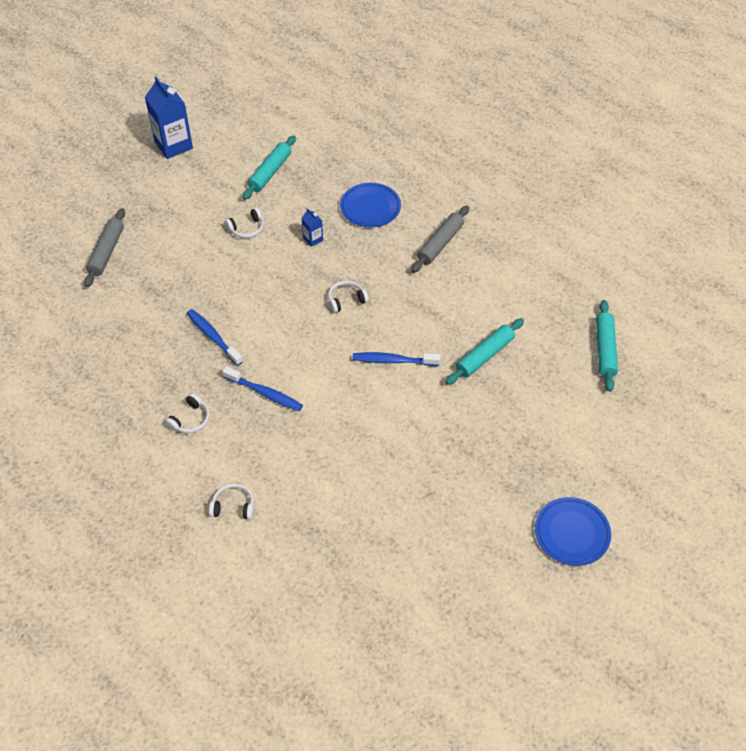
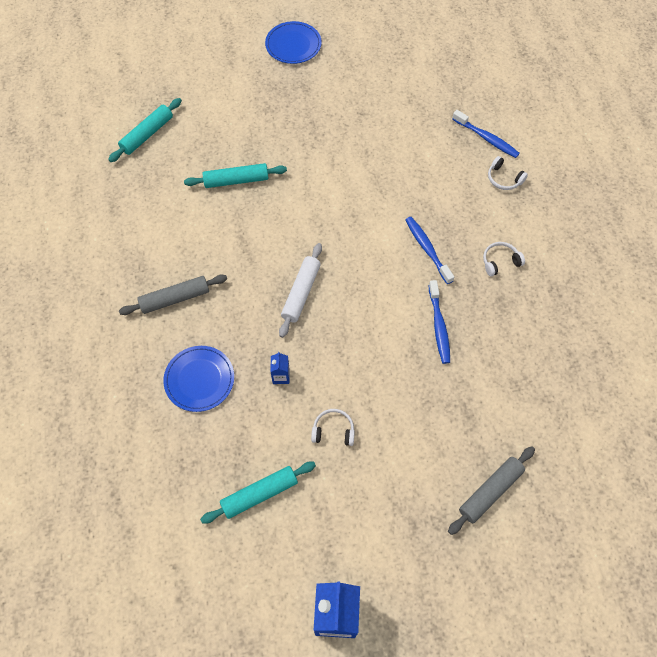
camera: 145 degrees left, 10 degrees up
(346, 300) = (301, 293): white headphones -> white rolling pin
(393, 361) = (307, 217): blue toothbrush -> blue toothbrush (486, 138)

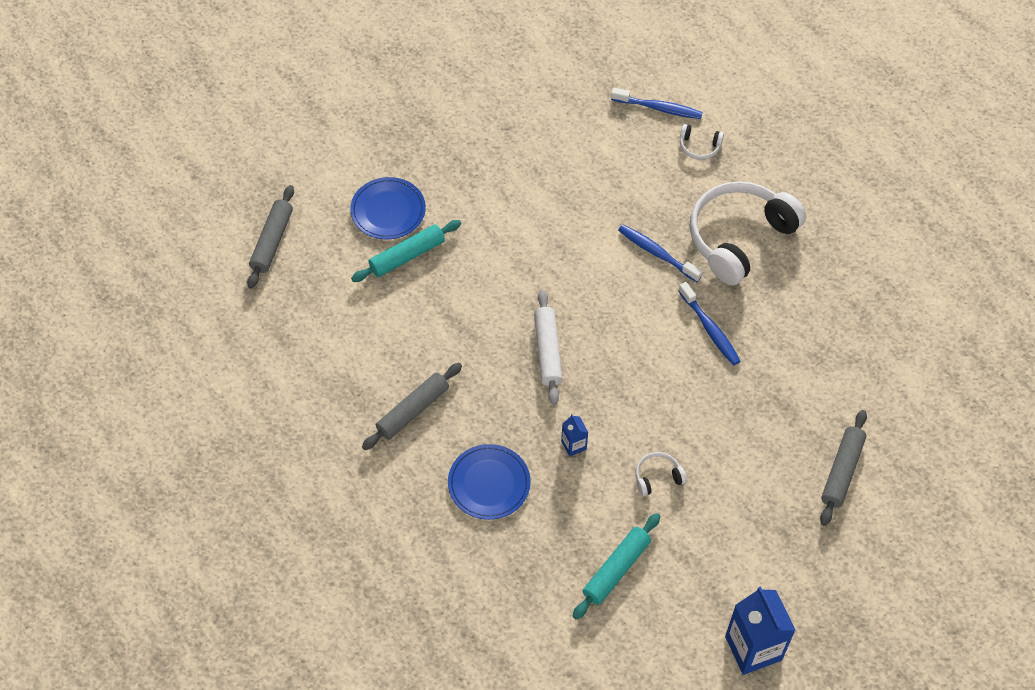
camera: 25 degrees left, 5 degrees down
(147, 134) = (272, 241): turquoise rolling pin -> grey rolling pin
(293, 45) = (384, 75): blue plate -> blue plate (388, 210)
(500, 261) = (739, 237): white headphones -> white headphones, size x2.45

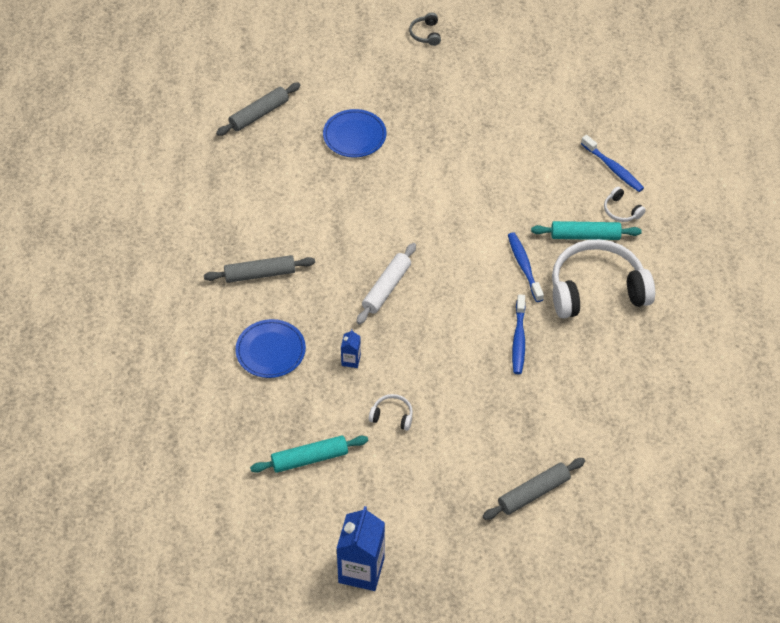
camera: 35 degrees right, 5 degrees down
(372, 65) = (425, 34): none -> grey headphones
(407, 256) = (342, 172): turquoise rolling pin -> turquoise rolling pin (585, 235)

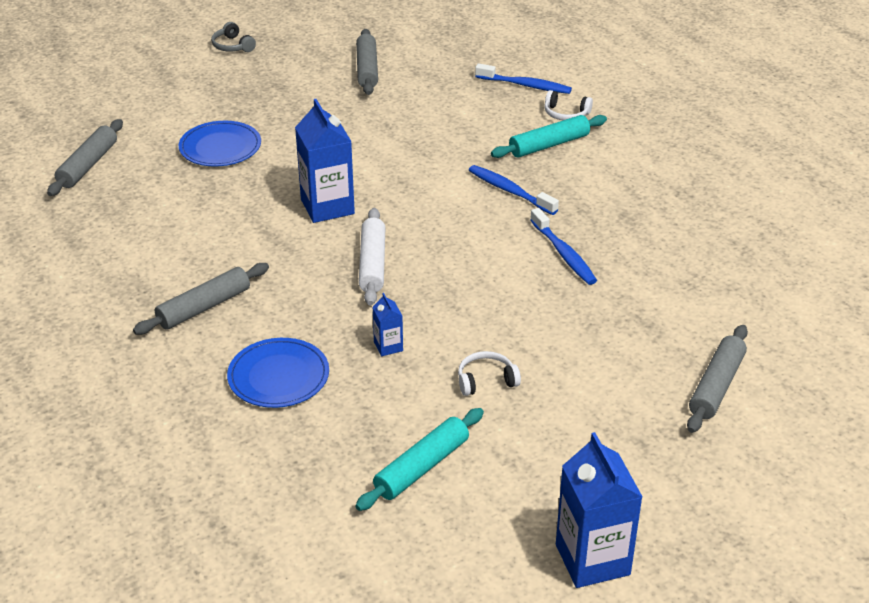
camera: 30 degrees left, 15 degrees down
(390, 224) = (327, 207): none -> blue carton
(507, 100) = (367, 69): none -> grey rolling pin
(596, 289) = (603, 182): white headphones -> none

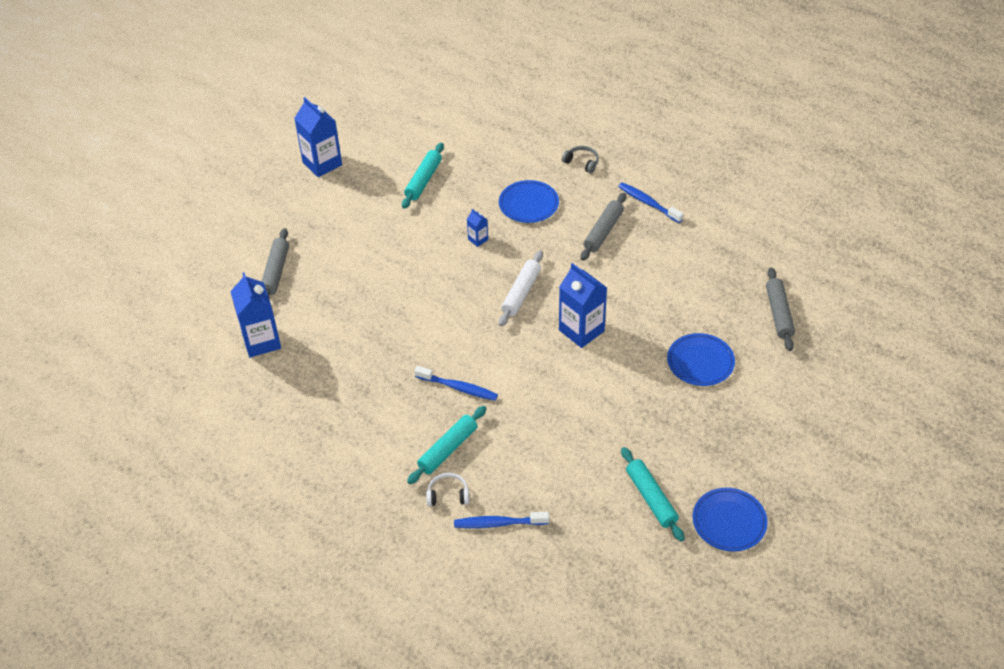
camera: 160 degrees right, 10 degrees up
(232, 46) = (794, 490): grey headphones -> grey headphones (582, 162)
(310, 42) = (729, 521): none -> blue plate
(367, 69) = (651, 498): grey rolling pin -> turquoise rolling pin
(372, 264) = (521, 293): white rolling pin -> white rolling pin turned 45 degrees clockwise
(486, 380) = (411, 236): white headphones -> none
(564, 254) = (397, 341): blue toothbrush -> blue toothbrush (648, 203)
(751, 299) = (261, 341): none -> blue carton

